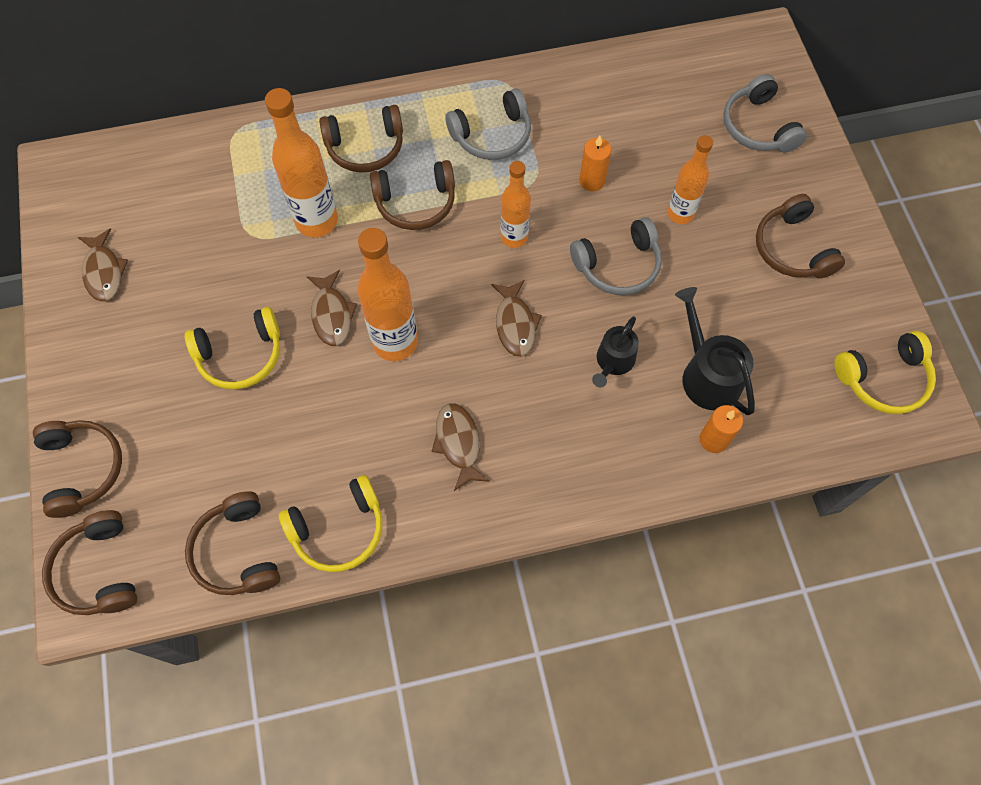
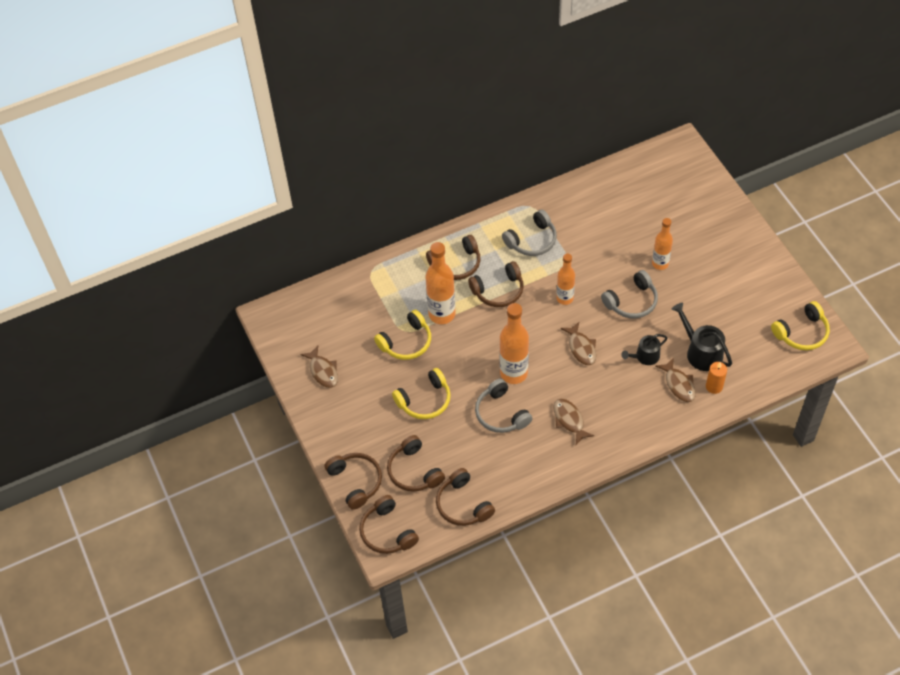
camera: 10 degrees left, 10 degrees down
(332, 314) = (470, 366): brown fish -> brown fish (678, 384)
(338, 529) = (516, 480): yellow headphones -> yellow headphones (406, 342)
(592, 181) = (601, 255): orange candle -> none
(613, 361) = (645, 356): black watering can -> black watering can turned 45 degrees clockwise
(758, 127) = (692, 201): grey headphones -> grey headphones (501, 413)
(792, 248) = (731, 270): brown headphones -> brown headphones (414, 471)

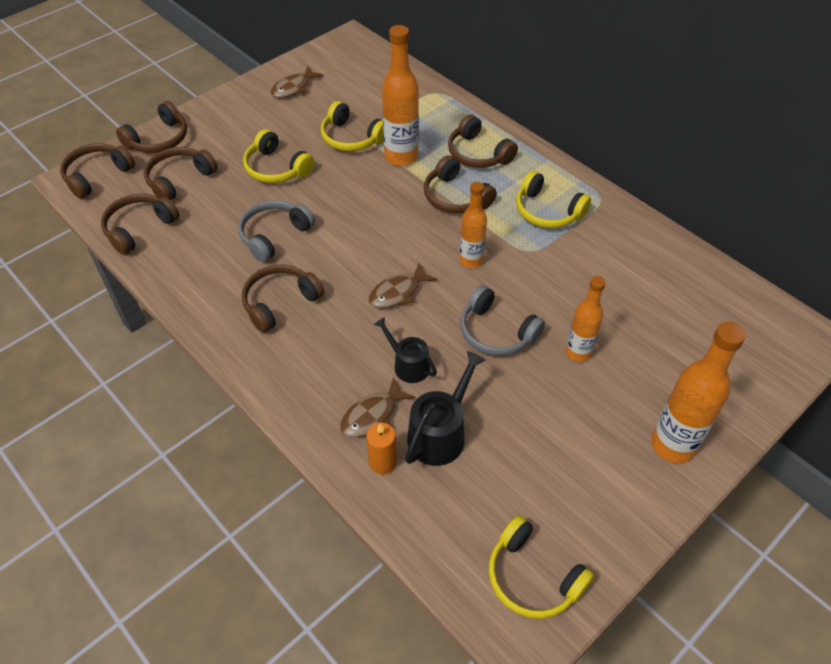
camera: 70 degrees right, 5 degrees down
(513, 373) = (337, 235): orange bottle -> orange bottle (672, 445)
(532, 240) = (547, 211): grey headphones -> yellow headphones
(569, 420) = (280, 302): brown fish -> brown headphones

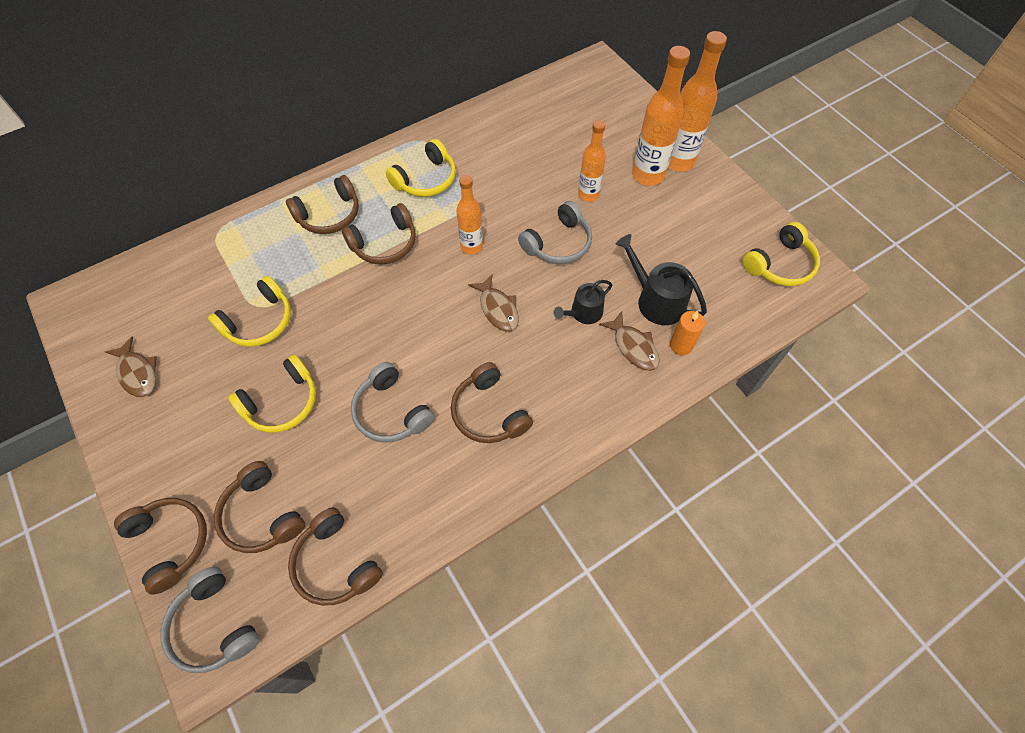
camera: 80 degrees left, 10 degrees up
(97, 176) = (214, 626): brown headphones -> grey headphones
(401, 157) = (309, 280): orange bottle -> orange bottle (648, 175)

